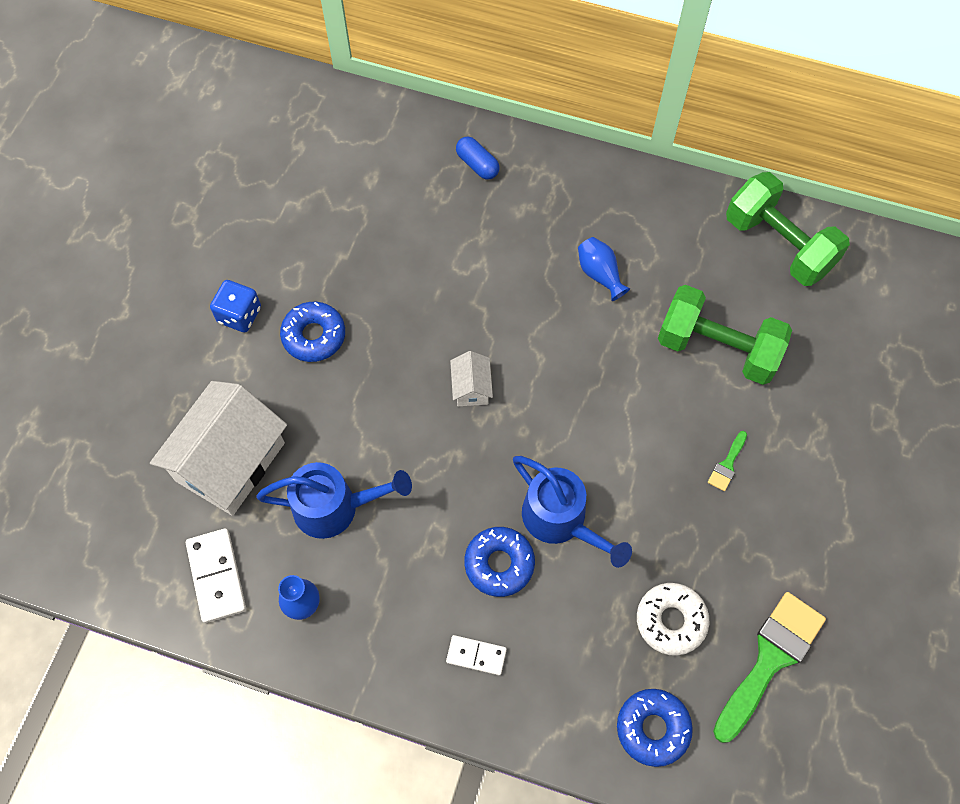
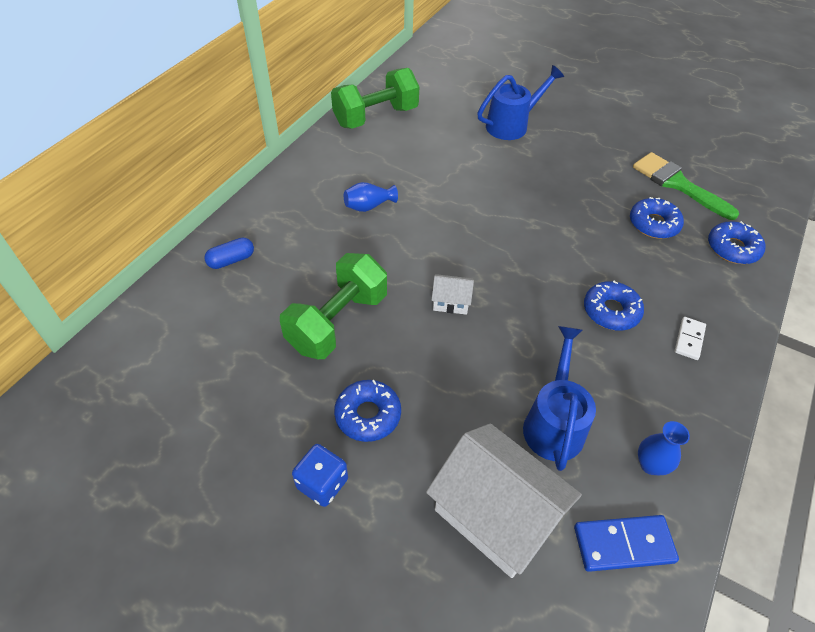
camera: 80 degrees left, 15 degrees down
(216, 576) = (623, 544): white domino -> blue domino
(561, 521) = (576, 267): blue watering can -> blue watering can (512, 125)
(671, 621) = (653, 224): white donut -> blue donut
(717, 348) = (448, 160): green dumbbell -> green dumbbell (337, 322)
(727, 464) = (538, 174): green brush -> none

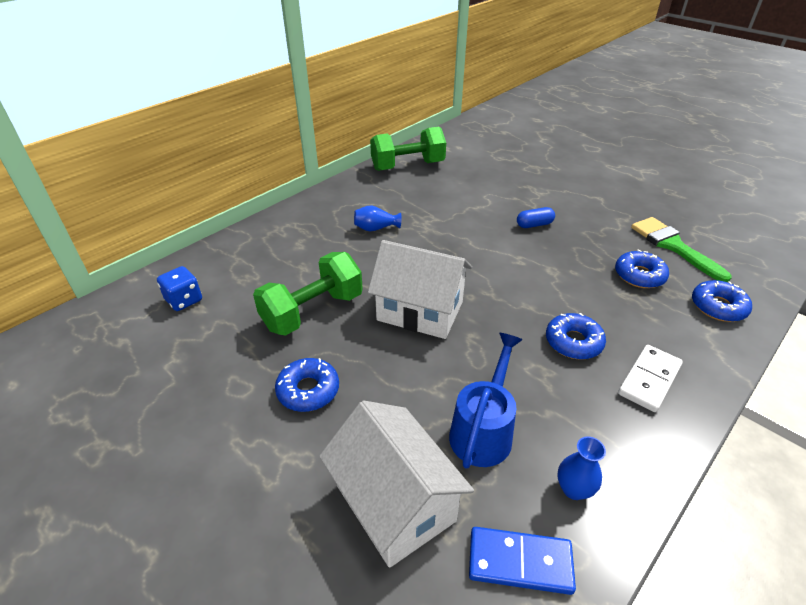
camera: 15 degrees right, 10 degrees down
(231, 260) = (245, 252): blue capsule -> blue capsule (534, 225)
(322, 483) = (243, 440): blue dice -> blue dice (184, 300)
(451, 302) = (420, 311): white house -> white house, size x2.25
(512, 125) = (526, 183): blue watering can -> none
(689, 339) = (649, 380): white domino -> white domino, size x1.60

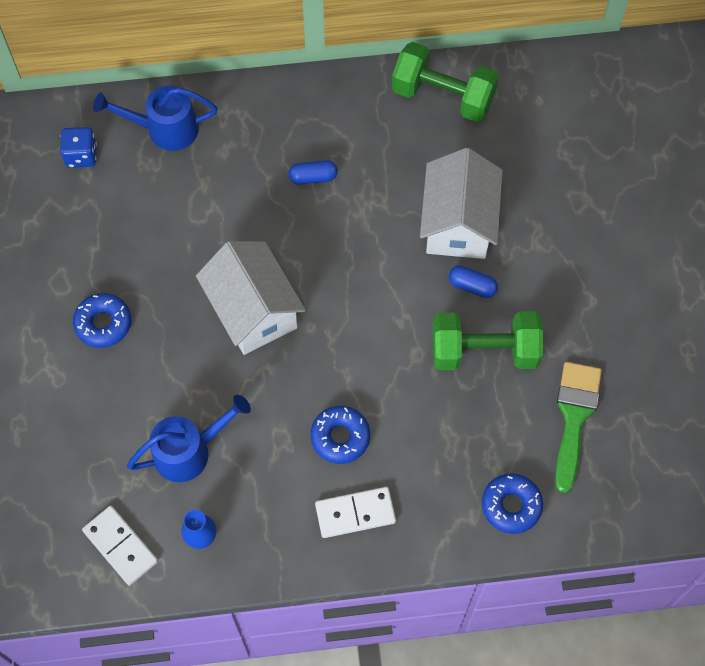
camera: 40 degrees right, 25 degrees up
(241, 256) = (164, 129): none -> blue watering can
(313, 311) = (169, 245): green dumbbell -> green dumbbell (484, 351)
(375, 228) = (313, 177): blue vase -> blue capsule
(395, 502) = (85, 453): white house -> white house (458, 223)
(520, 562) = (120, 546): blue domino -> white domino
(639, 275) = (489, 421): blue donut -> none

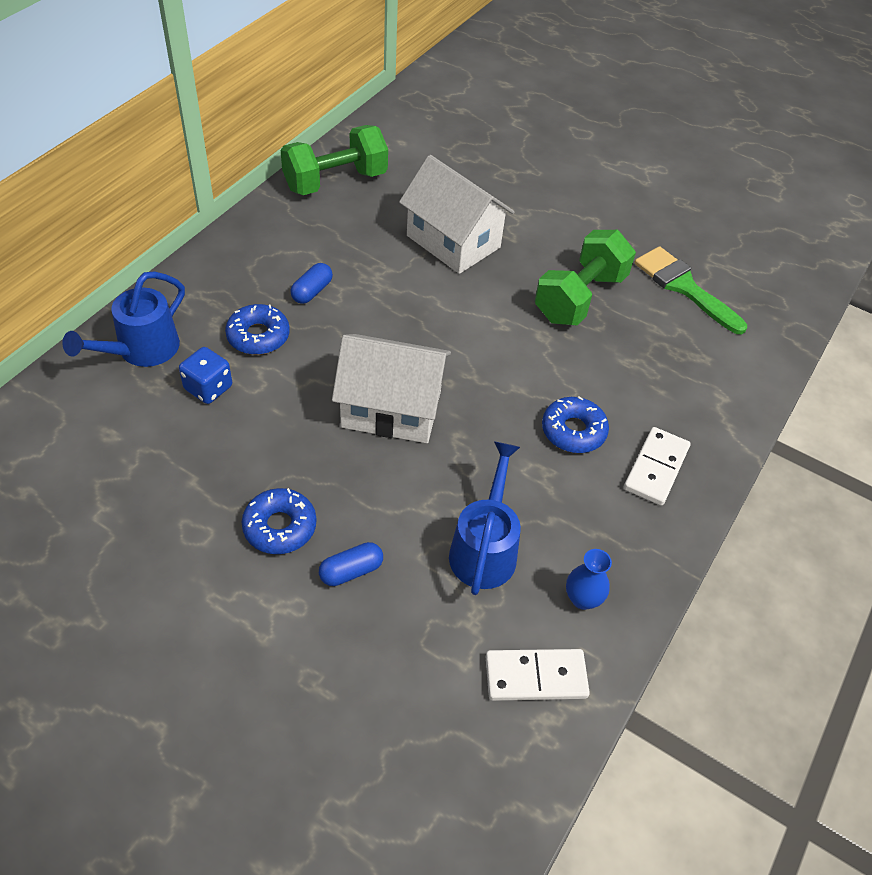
camera: 55 degrees left, 15 degrees down
(81, 155) = (85, 425): blue dice -> blue dice (208, 388)
(472, 286) = (516, 268): blue capsule -> blue capsule (351, 571)
(511, 506) = (731, 368): blue donut -> blue donut (258, 336)

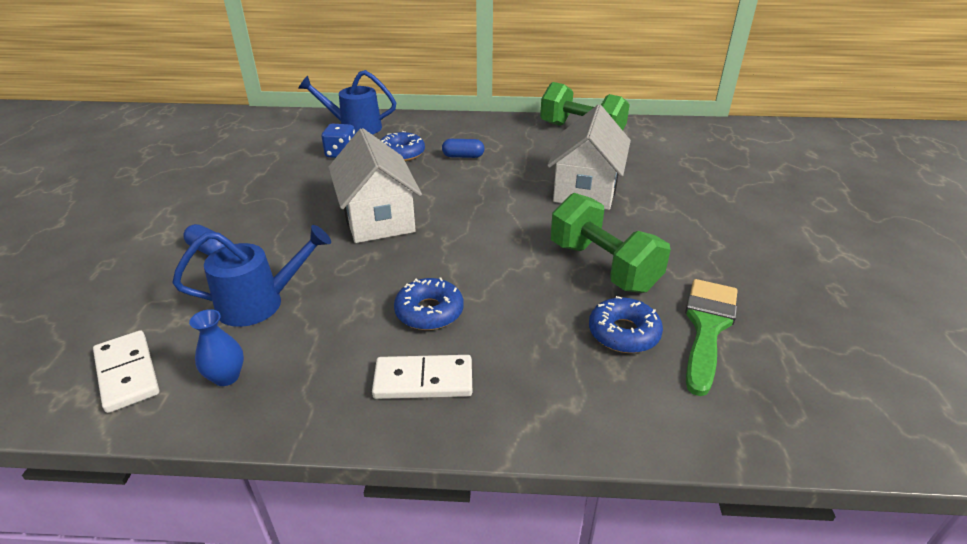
camera: 65 degrees right, 15 degrees down
(280, 527) = (236, 212): blue donut -> blue donut (623, 333)
(580, 297) = (603, 266): green dumbbell -> green dumbbell turned 45 degrees clockwise

